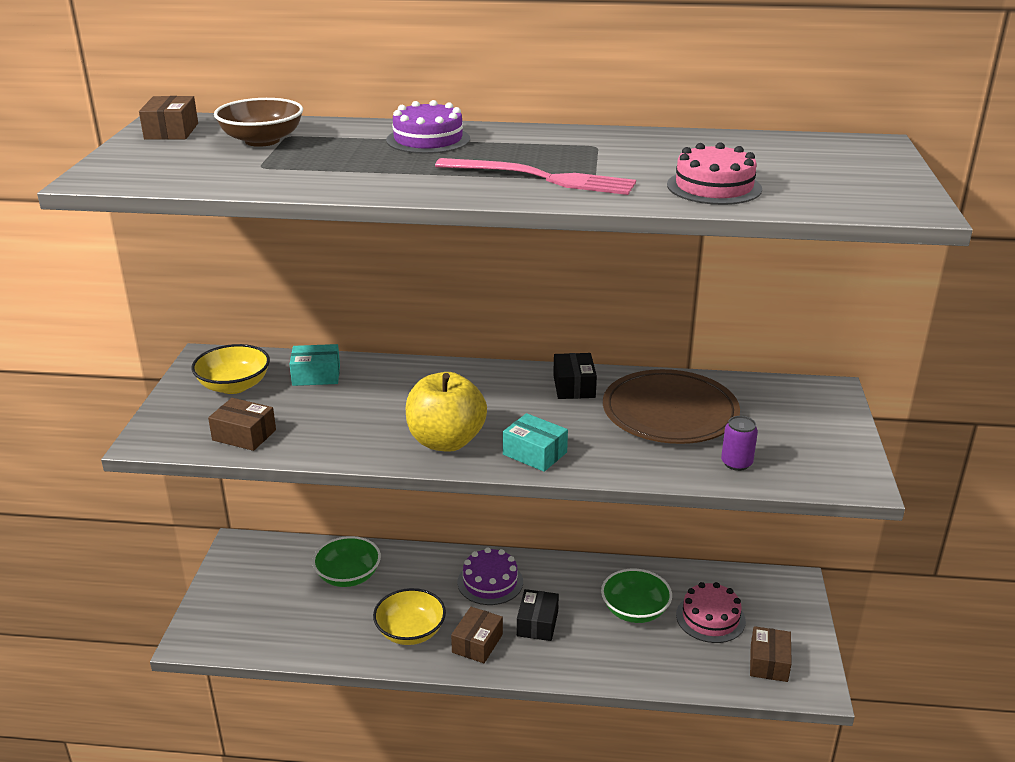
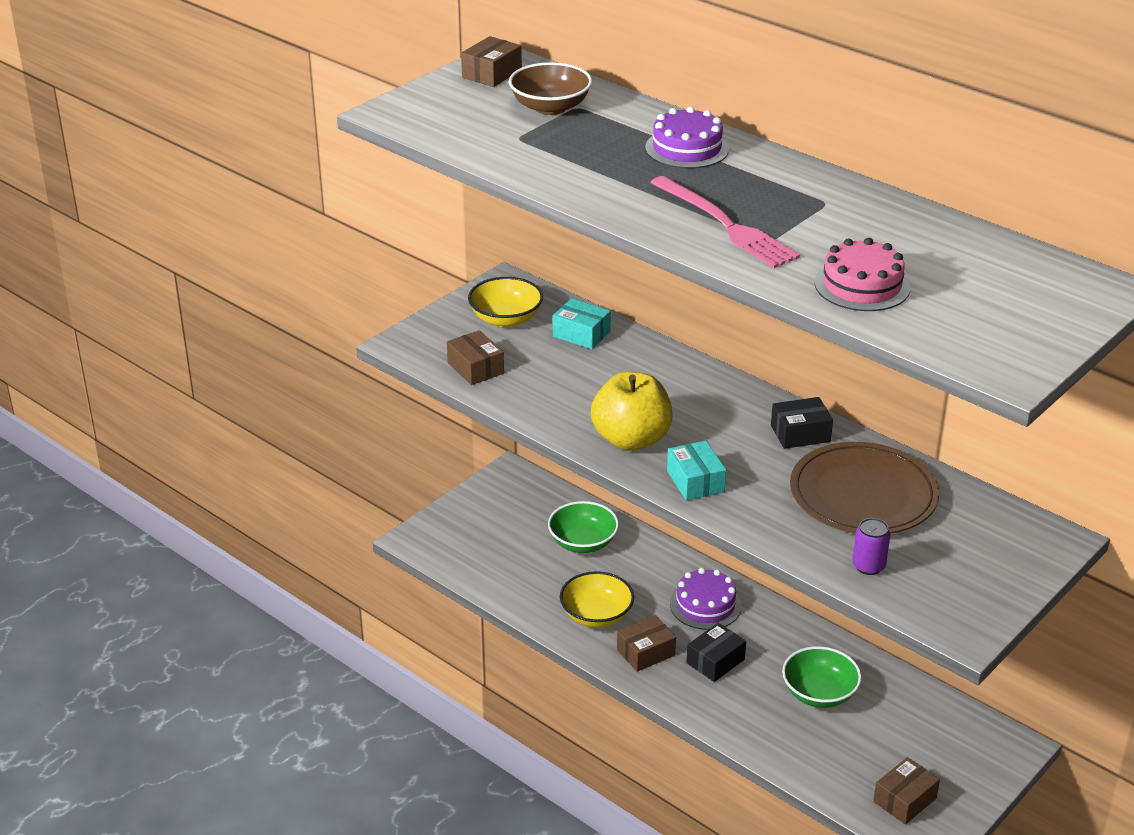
camera: 35 degrees right, 5 degrees up
(574, 386) = (800, 433): black box -> black box turned 45 degrees clockwise
(710, 618) = (888, 735): pink cake -> none

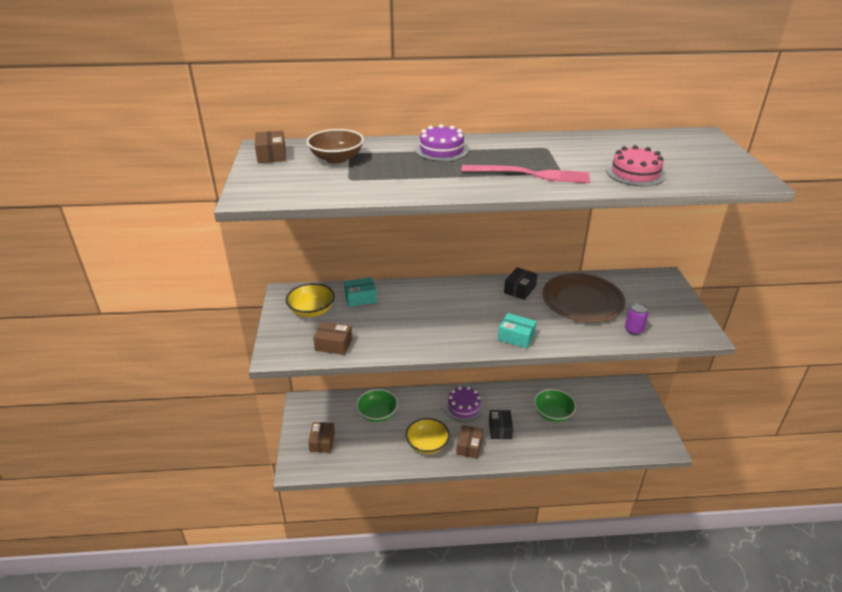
camera: 45 degrees left, 0 degrees up
(631, 439) = (460, 335): yellow apple -> none
(904, 800) = (637, 435): brown box -> brown box (322, 442)

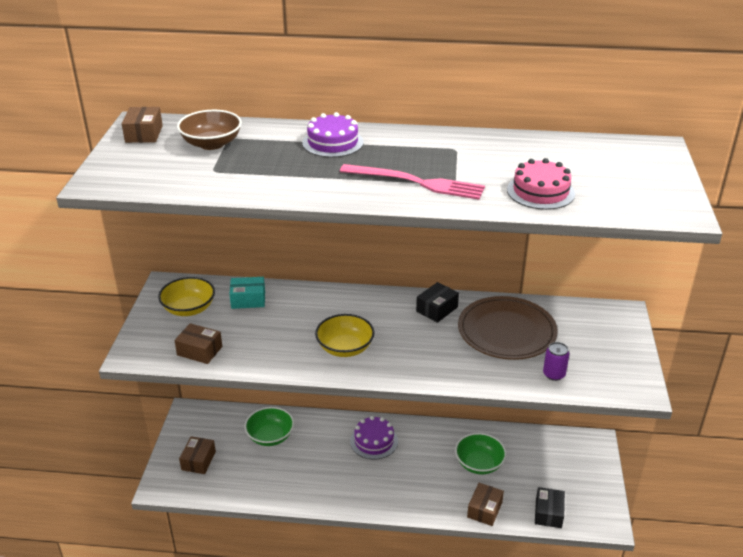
camera: 10 degrees right, 0 degrees up
(427, 444) = (317, 480): yellow bowl -> yellow bowl (345, 348)
(469, 446) = (366, 489): brown box -> brown box (484, 510)
(500, 429) = (409, 474): black box -> black box (548, 513)
(516, 337) = (409, 366): turquoise box -> none

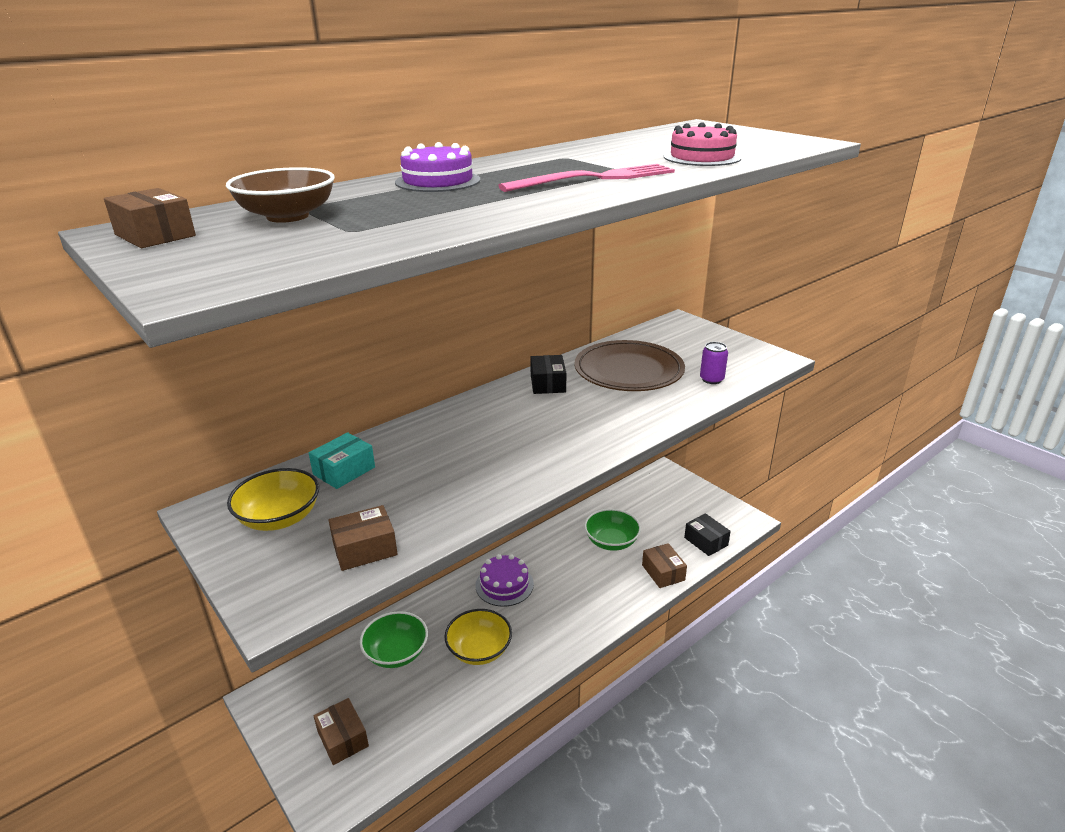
camera: 45 degrees left, 5 degrees down
(345, 348) = (521, 454): yellow bowl -> yellow bowl (479, 650)

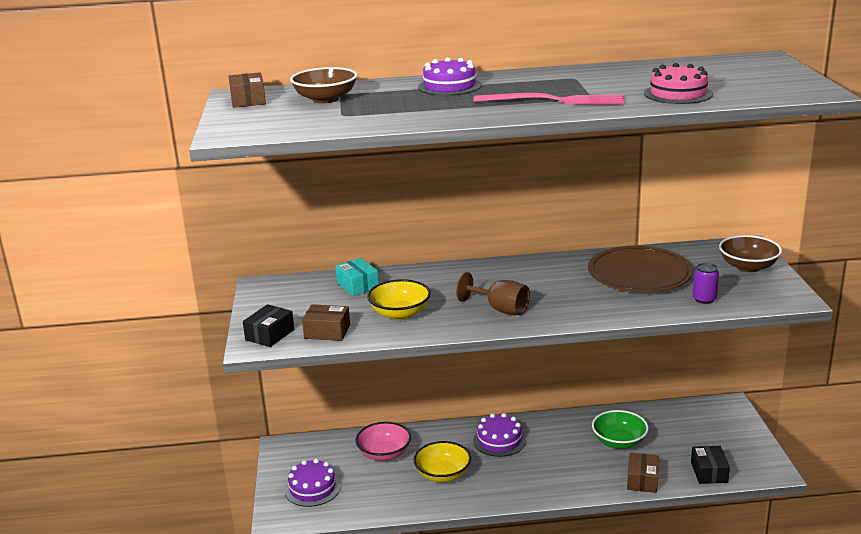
camera: 35 degrees right, 5 degrees down
(279, 518) = (297, 301): yellow bowl -> yellow bowl (400, 313)
(342, 738) = (312, 488): brown box -> purple cake
(344, 471) = (357, 285): turquoise box -> turquoise box turned 75 degrees clockwise
(396, 653) = (384, 454): green bowl -> pink bowl
(542, 449) = (500, 309): none -> brown goblet
(548, 383) = (560, 267): black box -> black box (270, 335)
(706, 339) = (748, 267): none -> brown bowl

